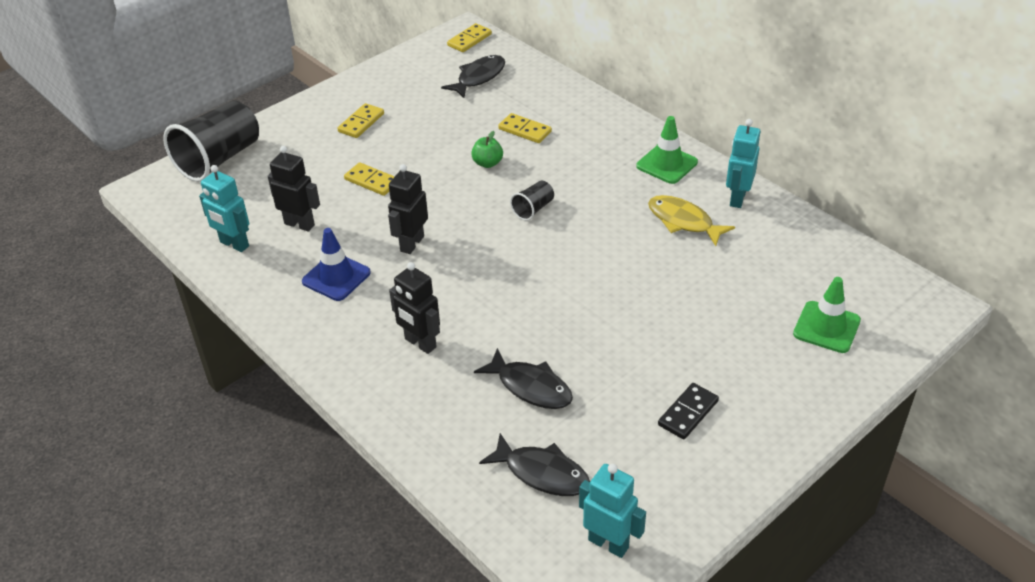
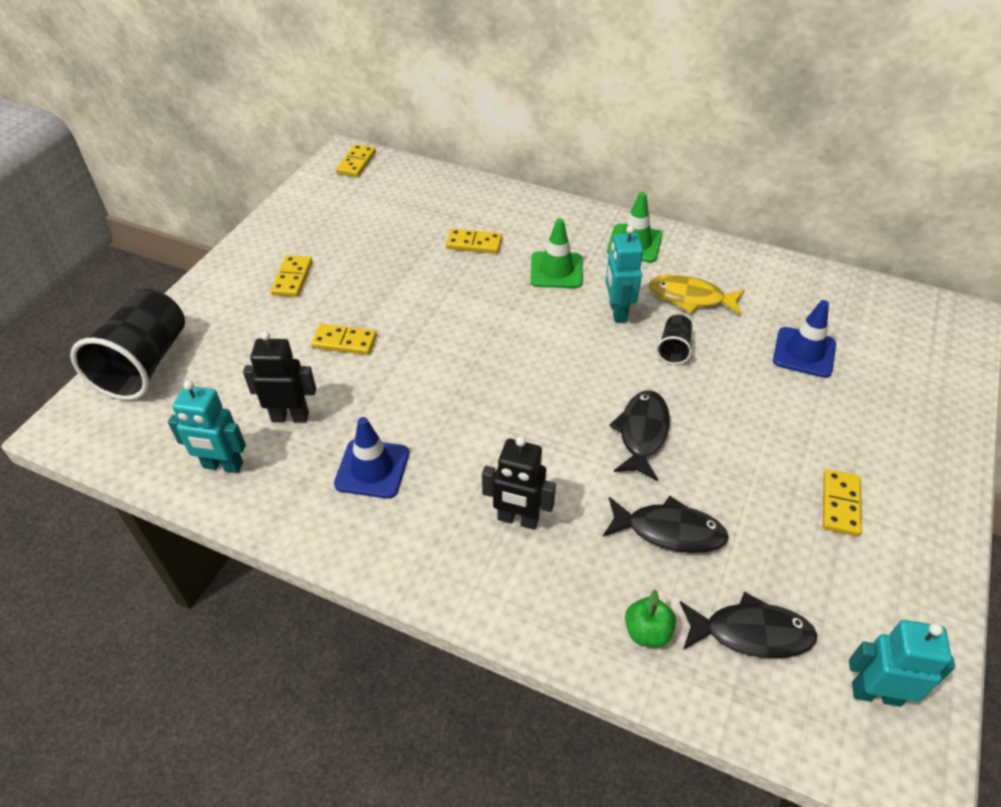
camera: 25 degrees left, 5 degrees up
(411, 243) = (434, 402): black robot -> none
(479, 77) = (391, 199): black fish -> black fish (642, 433)
(487, 163) = (458, 288): green apple -> green apple (647, 632)
(533, 209) = (538, 325): black cup -> black cup (673, 349)
(688, 413) = (840, 504): black domino -> yellow domino
(737, 198) = (722, 261): turquoise robot -> turquoise robot (617, 312)
(753, 292) = (804, 352): none -> blue traffic cone
(826, 327) = (892, 368): green traffic cone -> green traffic cone (556, 270)

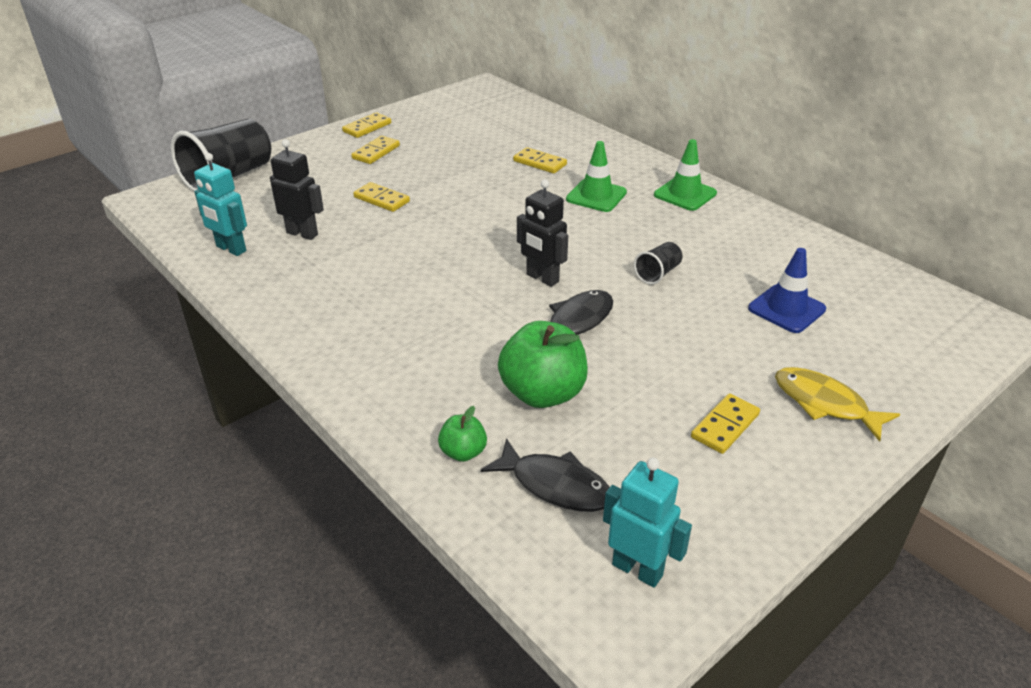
camera: 25 degrees right, 10 degrees down
(356, 163) = (487, 92): yellow domino -> yellow domino (367, 127)
(372, 469) = (335, 281): blue traffic cone -> none
(518, 519) = (420, 346): black robot -> black robot (542, 278)
(617, 312) = (627, 236): turquoise robot -> none
(669, 531) = (543, 393): black fish -> green apple
(690, 298) = (705, 243): yellow fish -> yellow fish (825, 403)

